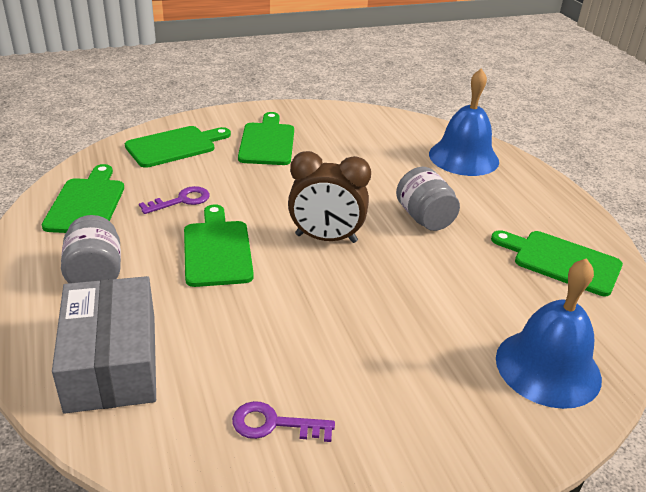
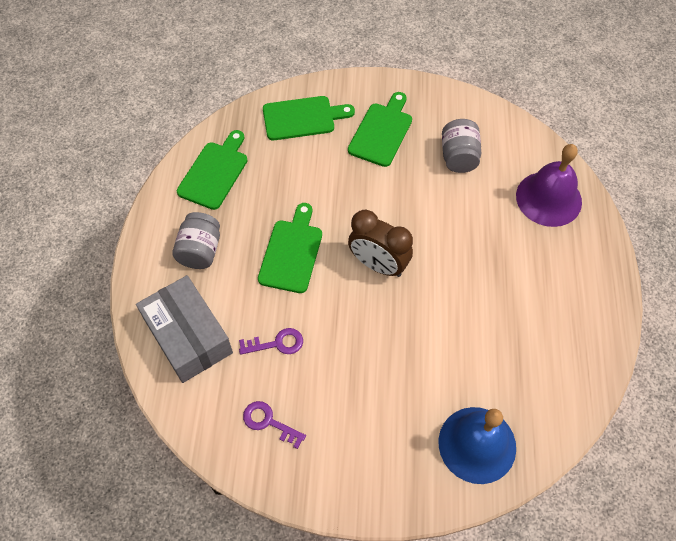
camera: 25 degrees right, 25 degrees up
(112, 361) = (188, 336): grey box -> grey box turned 45 degrees counterclockwise
(181, 200) = (285, 189): purple key -> purple key (277, 343)
(424, 218) = (469, 265): grey jar -> grey jar (459, 157)
(463, 157) = (548, 198): blue bell -> purple bell
(561, 261) = (557, 349): green cutting board -> none

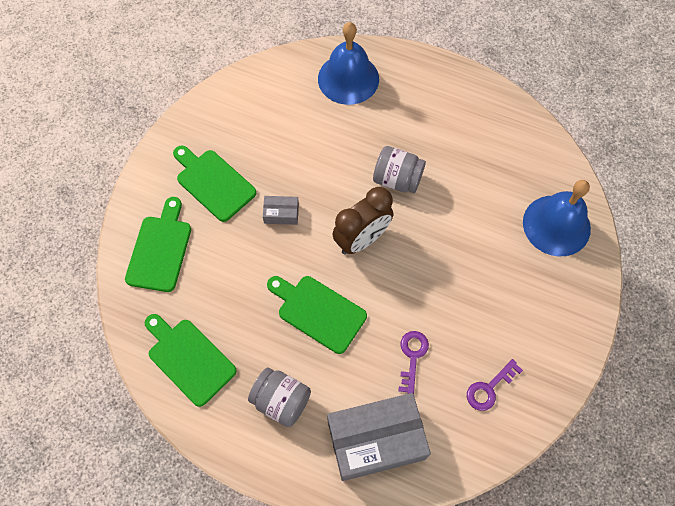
camera: 70 degrees left, 5 degrees up
(375, 192) = (281, 213): none -> grey box
(459, 157) = (273, 129): grey jar -> grey jar (397, 179)
(548, 198) = (348, 79): purple bell -> blue bell

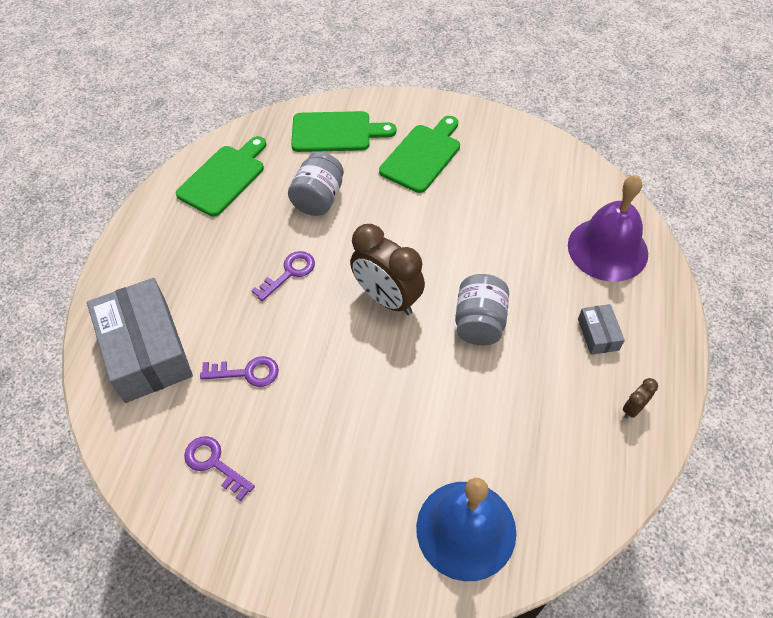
camera: 80 degrees right, 10 degrees down
(281, 213) = (401, 218): grey box -> grey box (598, 334)
(281, 401) = (185, 258): grey jar -> grey jar (318, 199)
(318, 312) = (289, 273): green cutting board -> purple key
(348, 79) = (607, 249): blue bell -> purple bell
(483, 105) = (633, 409): none -> brown clock

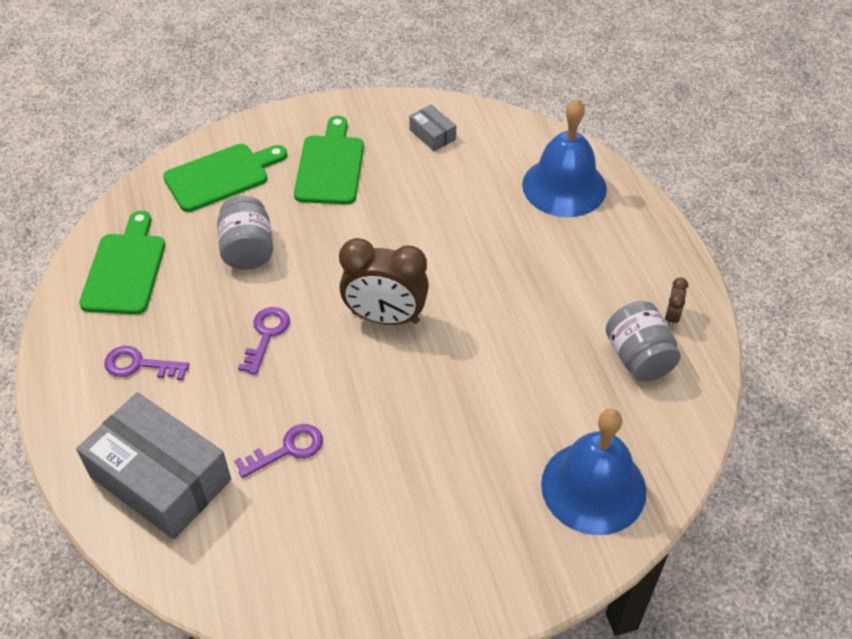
camera: 30 degrees left, 5 degrees down
(214, 464) = (313, 550): purple key -> purple key (139, 365)
(479, 323) = (489, 301): grey jar -> grey jar (638, 357)
(598, 334) = (602, 266): grey box -> grey box (432, 135)
(607, 249) = (564, 186): purple bell -> blue bell

